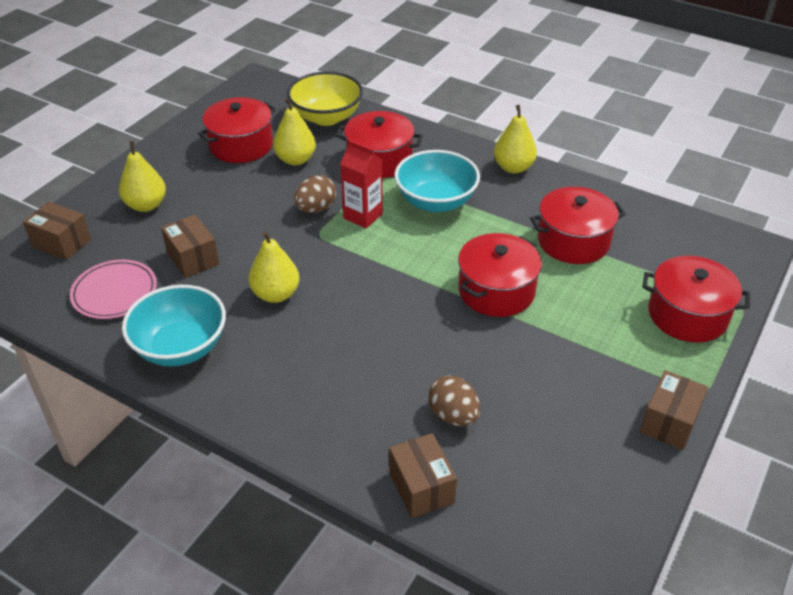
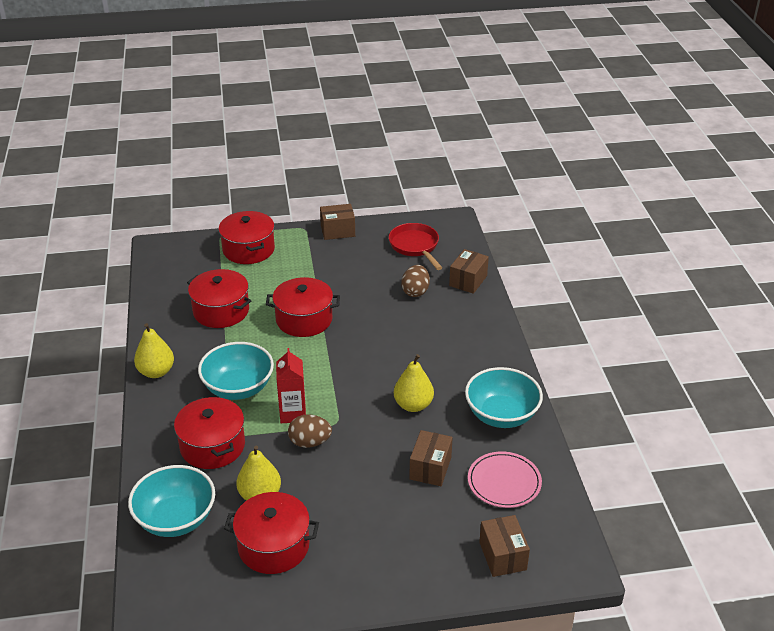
camera: 130 degrees left, 5 degrees down
(146, 205) = (410, 543): yellow pear -> none
(326, 117) = (176, 519): yellow bowl -> turquoise bowl
(558, 485) = (415, 246): none -> red pan

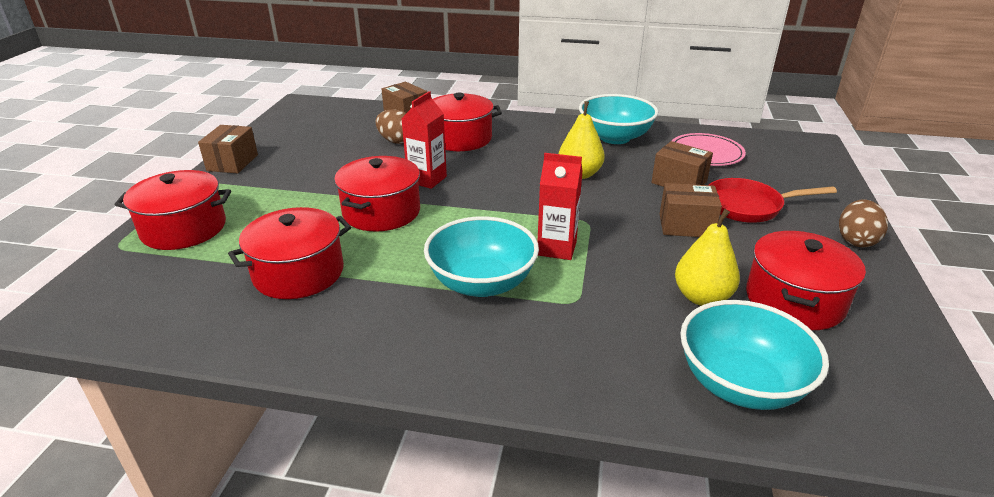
camera: 70 degrees left, 5 degrees down
(156, 372) = (389, 360): yellow pear -> none
(212, 446) = (593, 324): red pot -> red pot (460, 138)
(310, 442) = (614, 245): brown egg -> brown egg (855, 240)
(360, 326) = (427, 179): none -> red carton
(415, 246) = (319, 128): red pan -> red pan (748, 206)
(502, 556) = (802, 171): brown box -> brown box (686, 226)

